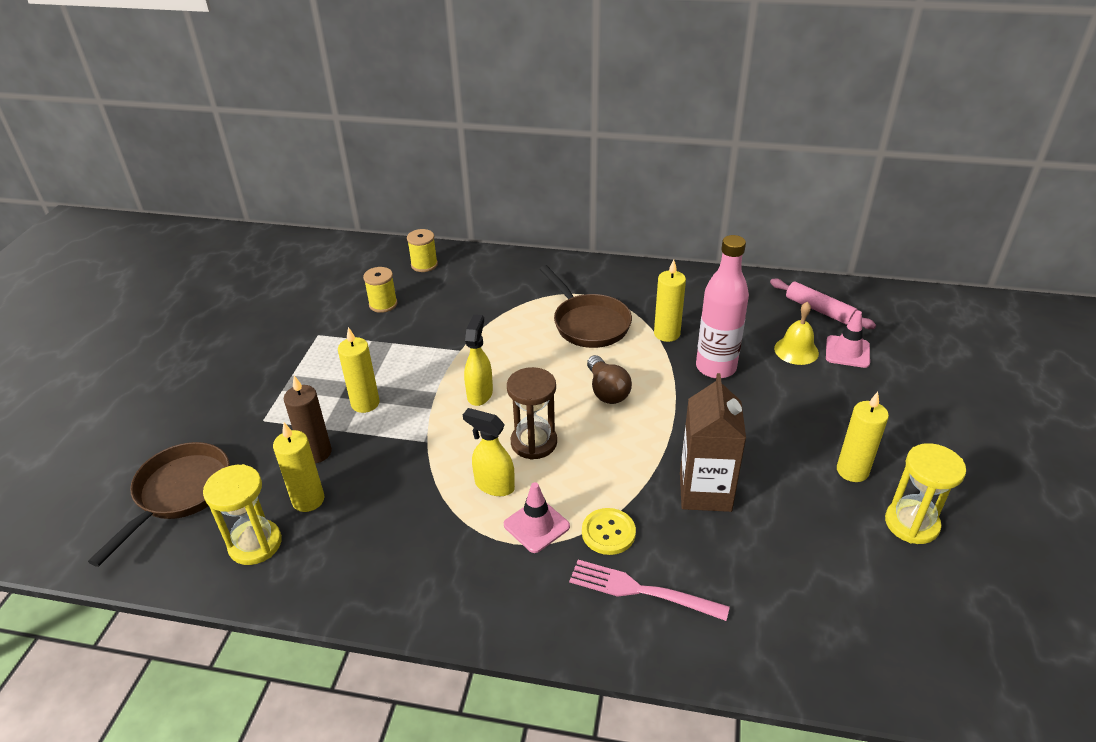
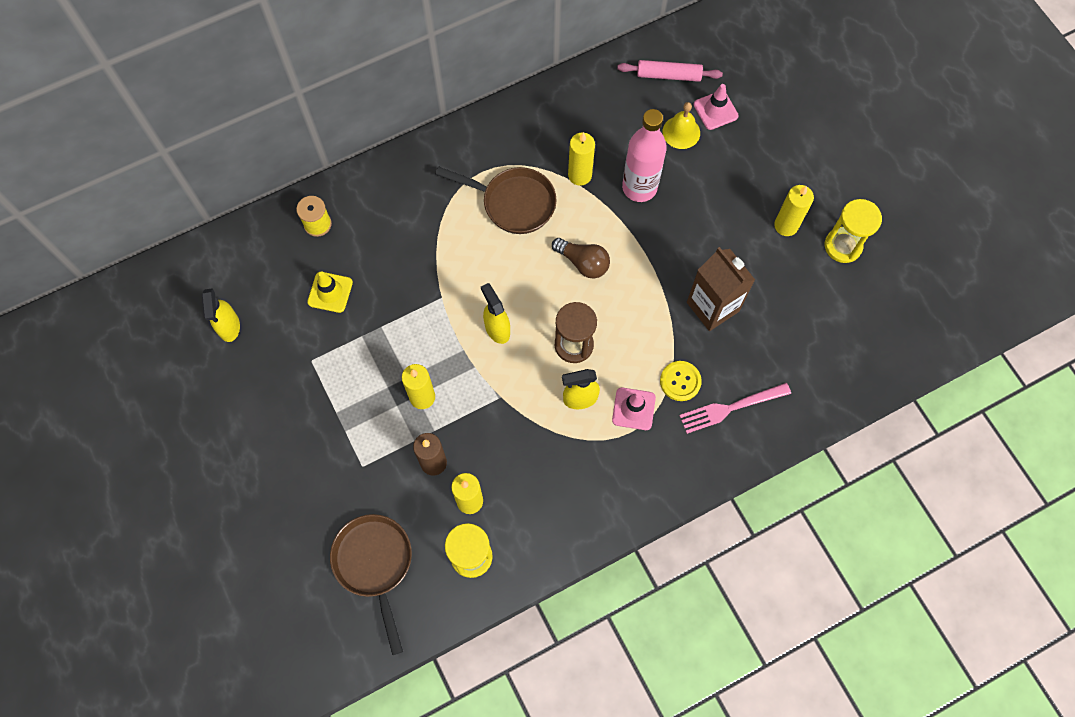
camera: 40 degrees left, 30 degrees up
(292, 287) = (229, 327): none -> yellow spray bottle
(383, 304) = (330, 292): yellow spool -> yellow traffic cone

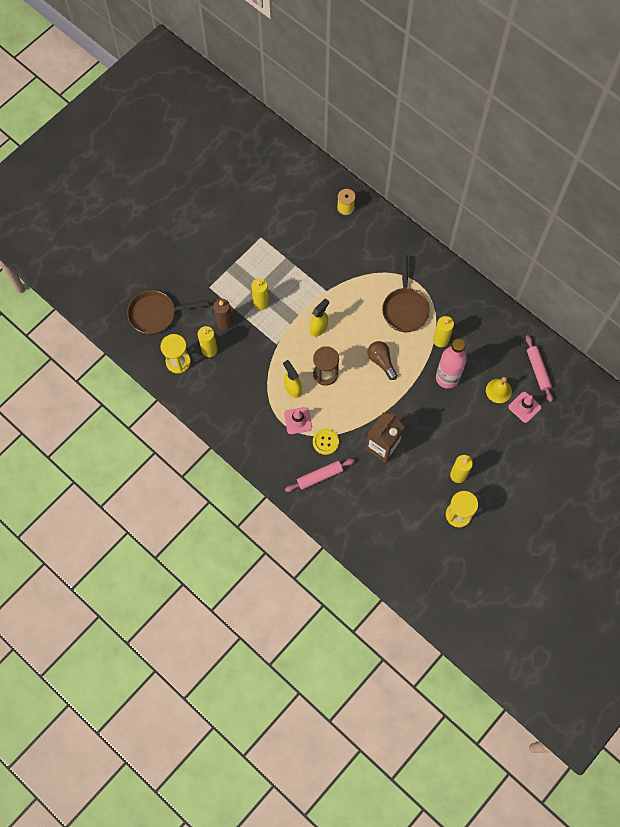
camera: 70 degrees right, 0 degrees up
(229, 327) = (264, 188): yellow spray bottle -> none
(330, 292) = (305, 231): yellow traffic cone -> none
(375, 564) = (156, 314): brown pan -> brown pan turned 150 degrees counterclockwise
(583, 263) = (381, 361): brown light bulb -> brown light bulb turned 135 degrees clockwise
(731, 408) = (319, 476): pink fork -> pink rolling pin

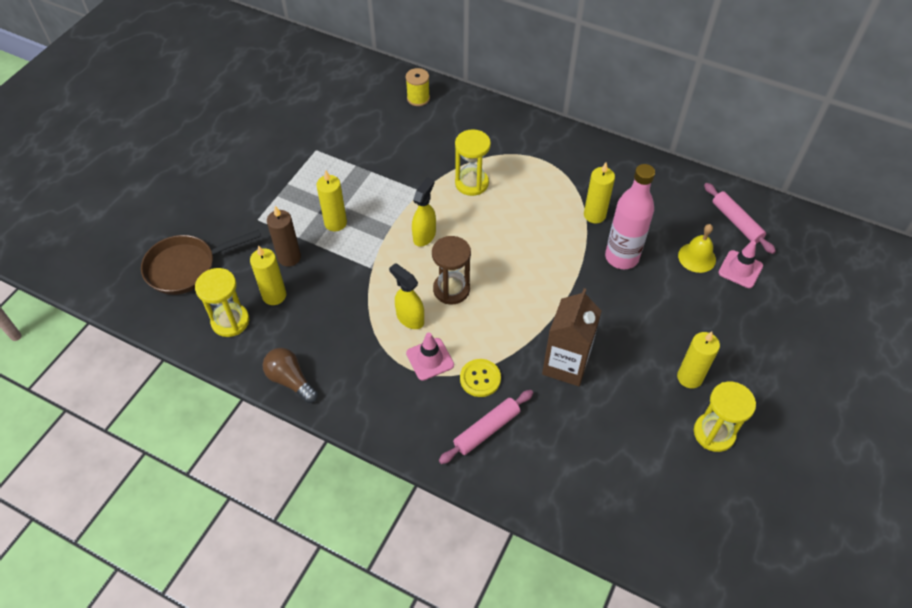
camera: 15 degrees left, 15 degrees down
(363, 293) = (471, 183): none -> yellow hourglass
(381, 361) = (524, 257): brown light bulb -> brown light bulb (290, 380)
(405, 308) = (533, 189): brown pan -> none

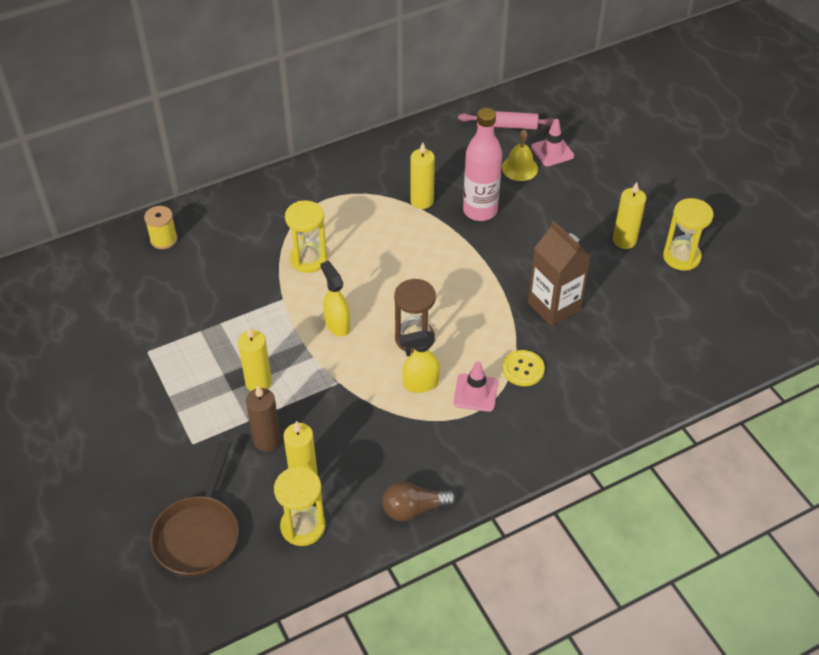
camera: 55 degrees left, 5 degrees down
(486, 430) = (576, 392): pink rolling pin -> none

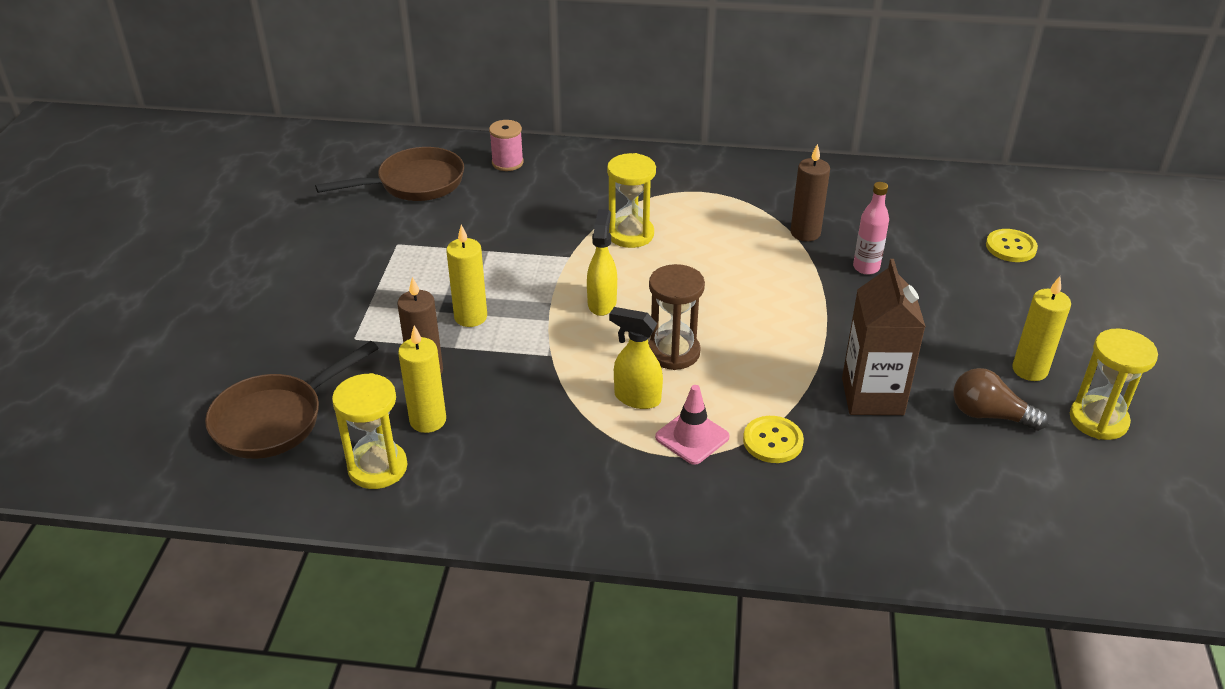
camera: 35 degrees right, 10 degrees down
(109, 292) = (414, 183): none -> brown pan
(164, 239) = (507, 163): yellow spool -> pink spool
(414, 509) = (508, 515): brown light bulb -> brown light bulb (989, 415)
(422, 201) = (805, 233): yellow candle -> brown candle
(480, 211) = (866, 267): pink bottle -> pink bottle, size x0.58
(507, 125) = (974, 203): pink rolling pin -> none
(519, 168) = (953, 247): yellow bell -> none
(552, 152) = (1011, 247): pink traffic cone -> yellow button

